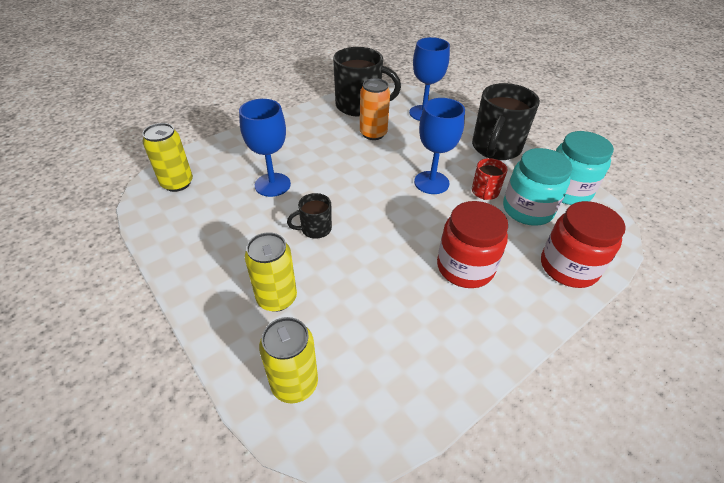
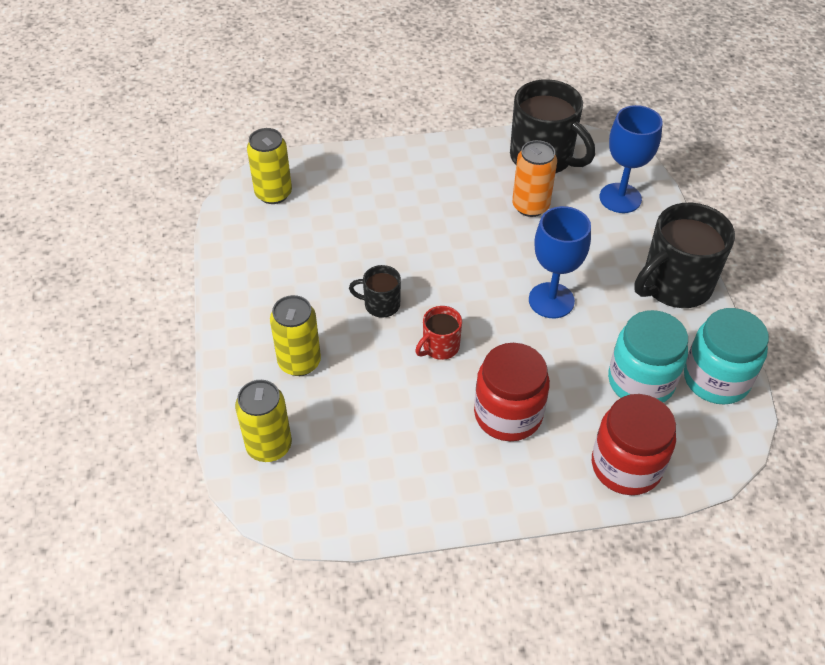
camera: 30 degrees right, 5 degrees up
(272, 185) = (369, 233): blue goblet -> none
(484, 192) = (606, 338): red mug -> red mug (440, 347)

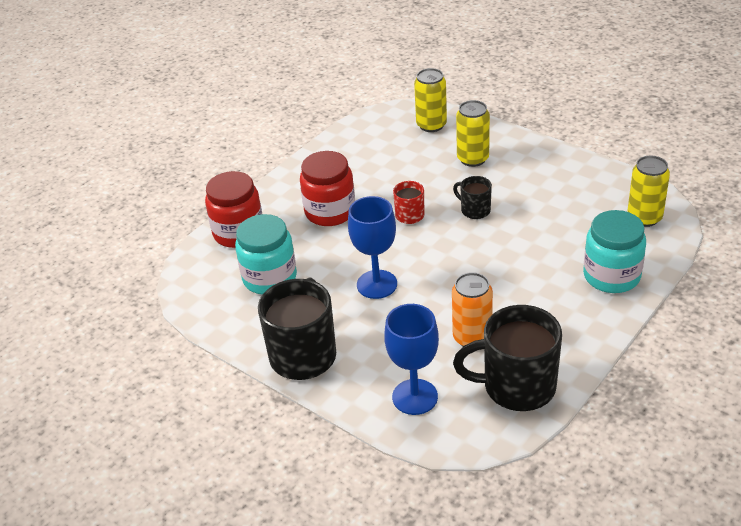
camera: 140 degrees right, 10 degrees down
(381, 304) = (474, 210): black mug -> black mug turned 105 degrees counterclockwise
(716, 379) = (222, 312): turquoise jar -> turquoise jar (611, 276)

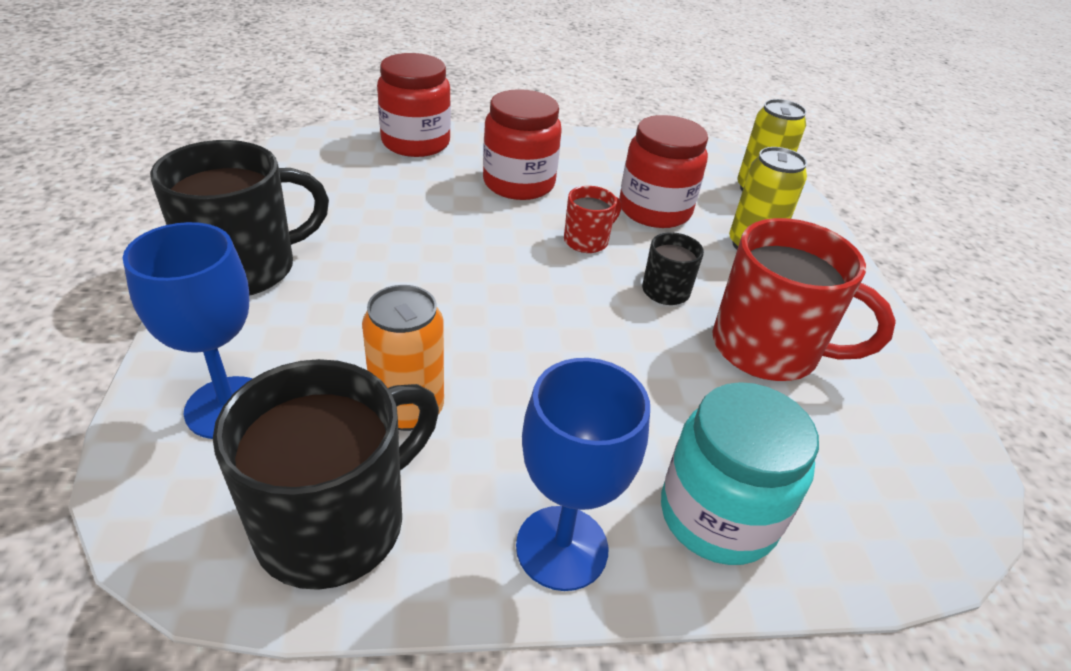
camera: 40 degrees right, 0 degrees up
(270, 278) = (363, 189): turquoise jar -> none
(377, 284) = (431, 270): blue goblet -> blue goblet (562, 547)
(409, 174) = (654, 210): none -> red jar
(517, 386) = (335, 522): black mug -> black mug turned 90 degrees clockwise
(544, 203) = (768, 349): none -> red mug
(644, 218) = (899, 486): yellow can -> none

